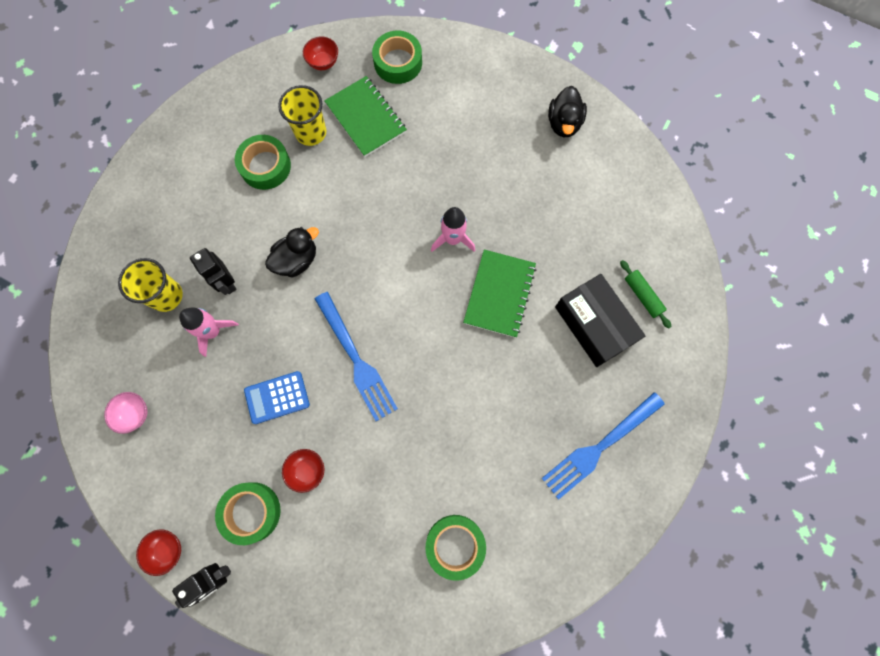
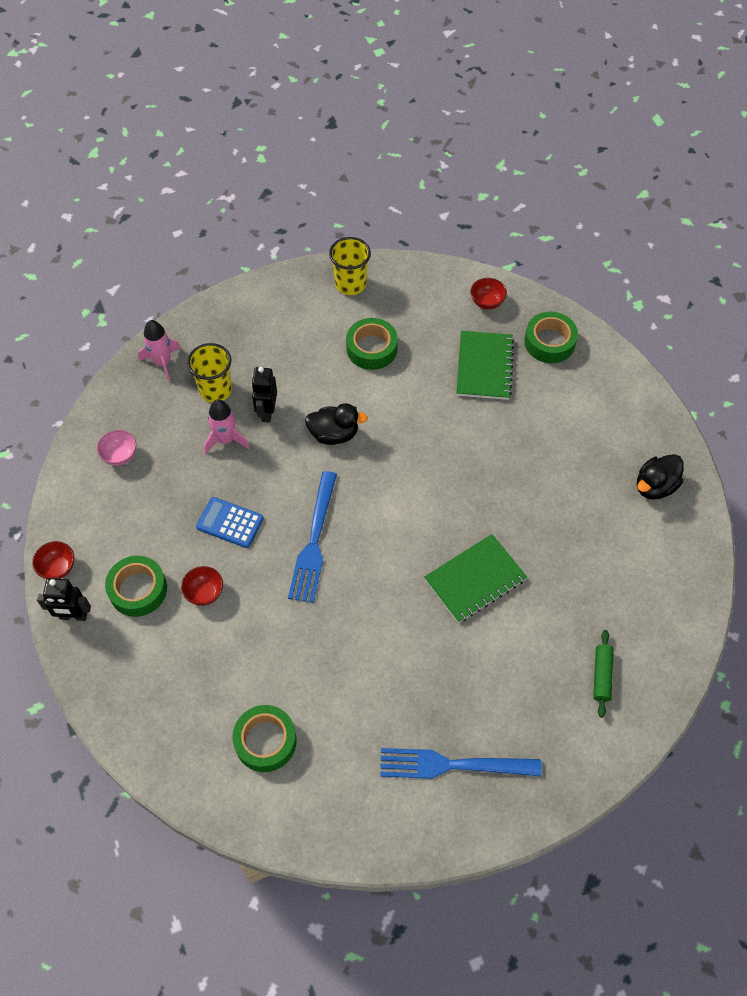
camera: 40 degrees right, 15 degrees down
(311, 132) = (430, 348): yellow cup -> yellow cup (350, 284)
(453, 239) = (474, 508): pink rocket -> pink rocket (162, 363)
(594, 325) = (536, 665): black box -> none

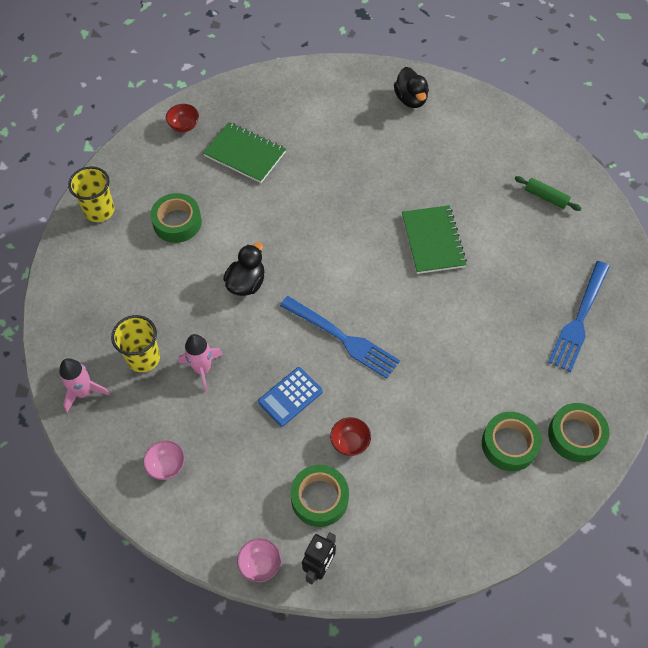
camera: 65 degrees left, 0 degrees up
(58, 568) = (260, 564): red bowl -> pink bowl
(267, 412) = (193, 325): black robot -> none
(549, 342) = (248, 104): green tape -> green tape (575, 435)

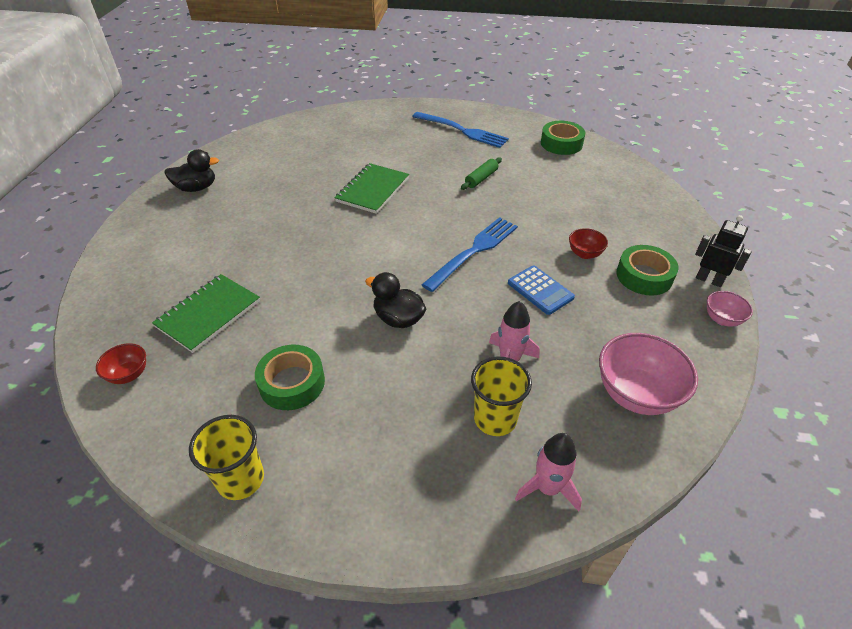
camera: 85 degrees left, 15 degrees down
(167, 466) = (636, 394): pink bowl -> pink bowl, size x1.91
(432, 241) = (373, 190): green notebook -> green notebook turned 60 degrees counterclockwise
(509, 444) = (573, 172): green tape -> none
(546, 197) = (343, 131): green rolling pin -> green rolling pin (481, 178)

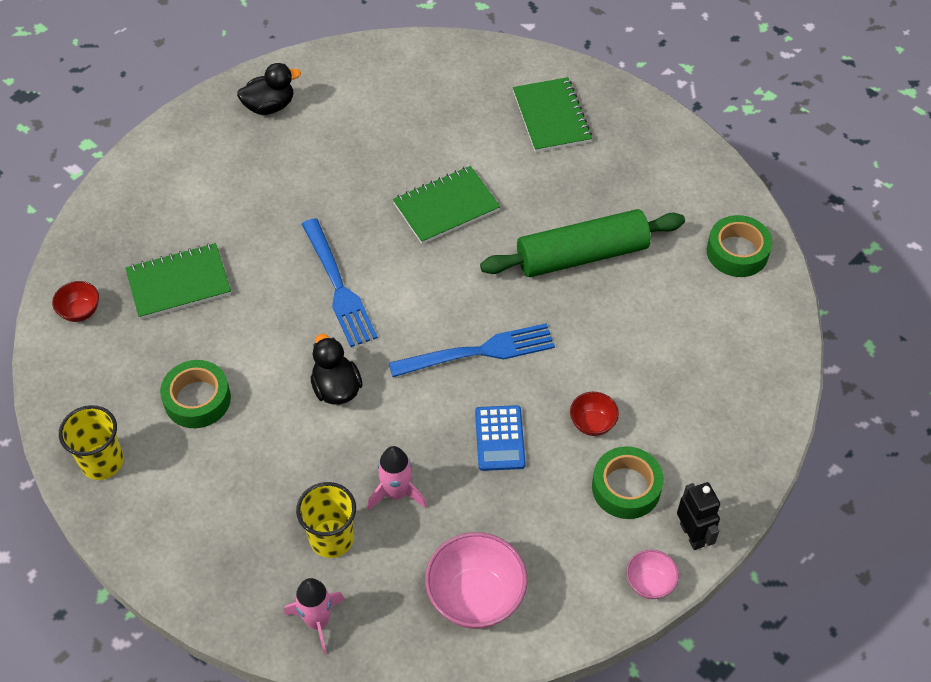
camera: 35 degrees right, 10 degrees up
(196, 188) = (269, 106): black duck -> black duck turned 45 degrees counterclockwise
(393, 128) = (551, 117): none -> green notebook
(463, 131) = (633, 165): blue fork -> blue fork (339, 287)
(481, 178) = (582, 255): green rolling pin -> green rolling pin, size x2.26

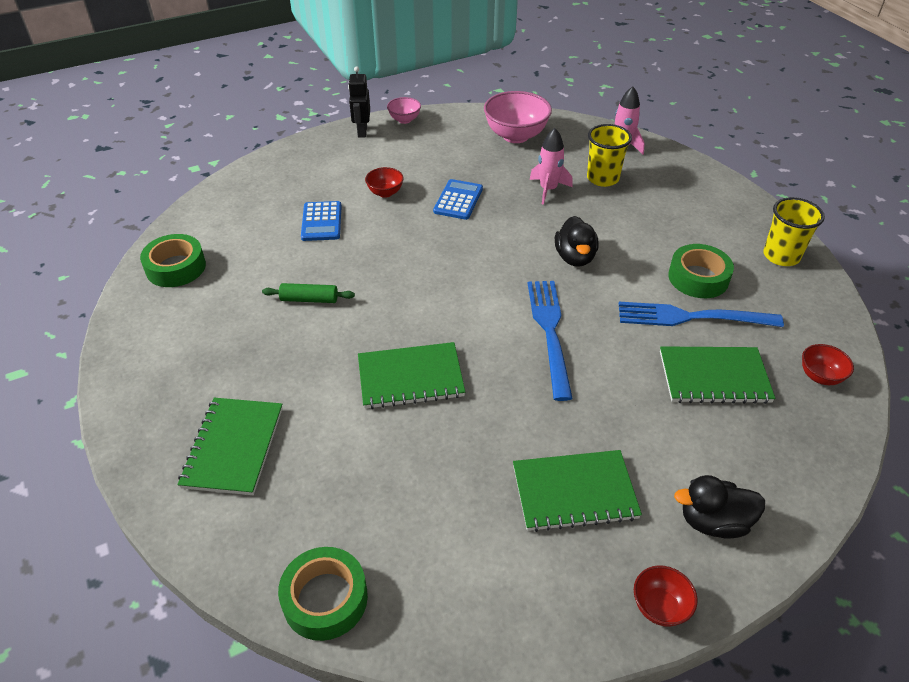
camera: 160 degrees left, 10 degrees down
(213, 105) = (659, 607): none -> red bowl
(269, 106) = (577, 577): black duck -> black duck (713, 522)
(283, 156) = (574, 492): none -> green notebook
(479, 351) = (444, 253): blue fork -> blue fork (691, 317)
(582, 255) = (309, 299): green rolling pin -> green rolling pin, size x0.44
(626, 487) = (387, 158): green tape -> green tape (325, 599)
(636, 355) = (321, 222): none -> blue calculator

